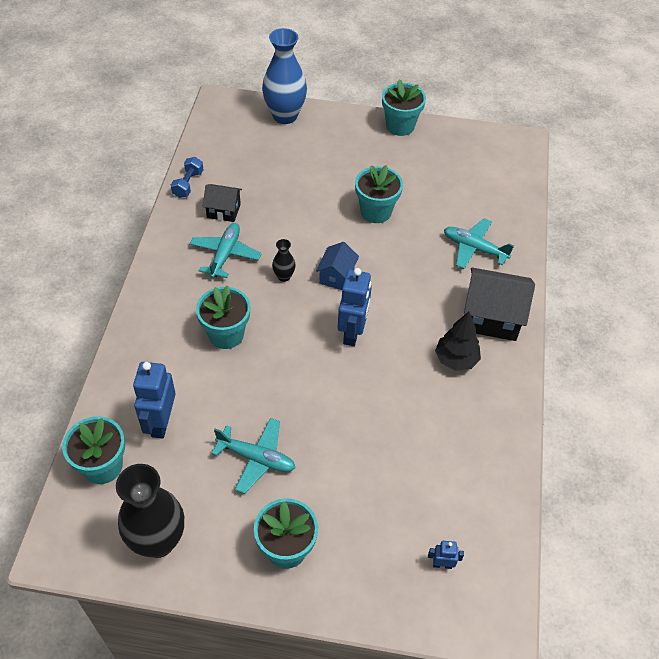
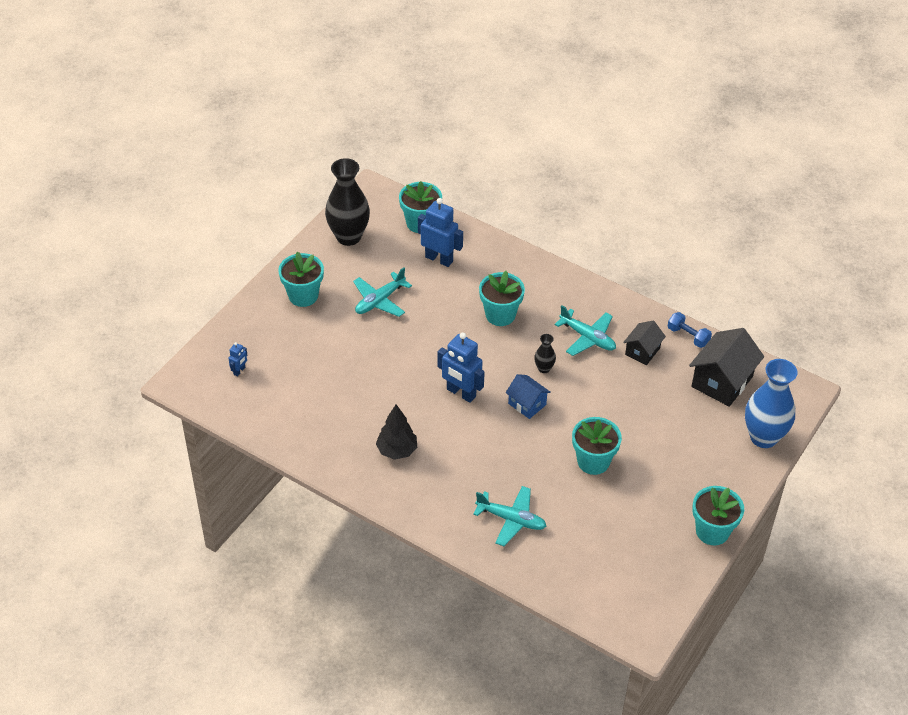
camera: 115 degrees right, 5 degrees down
(474, 248) = (511, 519): turquoise plane -> turquoise plane turned 60 degrees clockwise
(491, 317) = (426, 495): black house -> black house (722, 381)

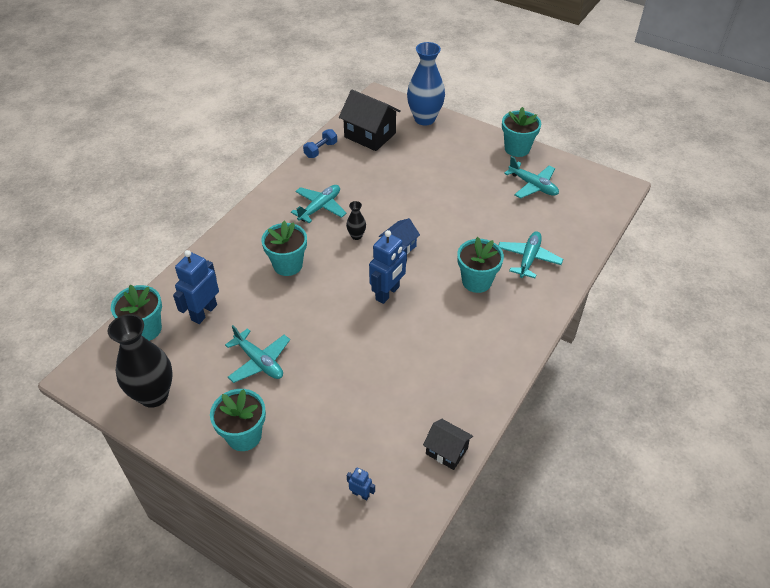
camera: 90 degrees left, 0 degrees up
(397, 451) = (463, 340): black tree -> none
(593, 461) = (459, 208): turquoise flower pot -> turquoise flower pot (476, 281)
(639, 539) = (533, 186): none -> turquoise plane
(642, 351) = (337, 176): black house -> black house (446, 451)

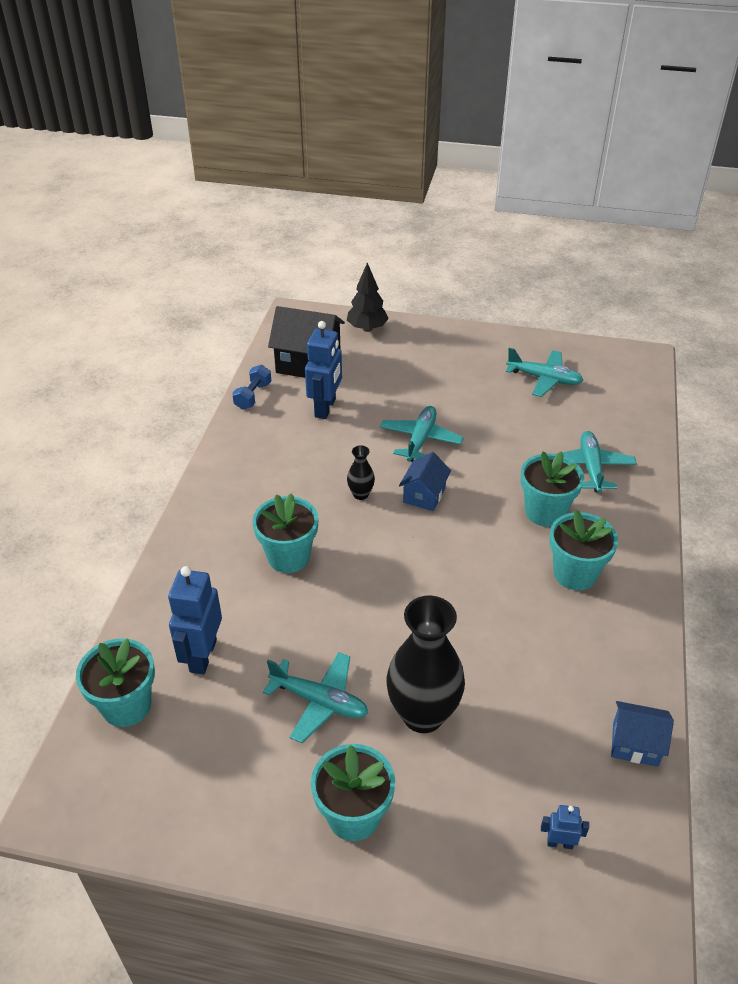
camera: 20 degrees left, 5 degrees down
(154, 395) = (188, 800): black vase -> black vase (423, 715)
(320, 207) = (292, 470): turquoise plane -> turquoise plane (420, 440)
(388, 293) = (442, 558): blue robot -> blue robot (325, 408)
(424, 119) = (367, 328): blue vase -> black tree
(446, 451) = (635, 744): black house -> blue house
(517, 148) = (500, 340): turquoise flower pot -> turquoise flower pot (575, 573)

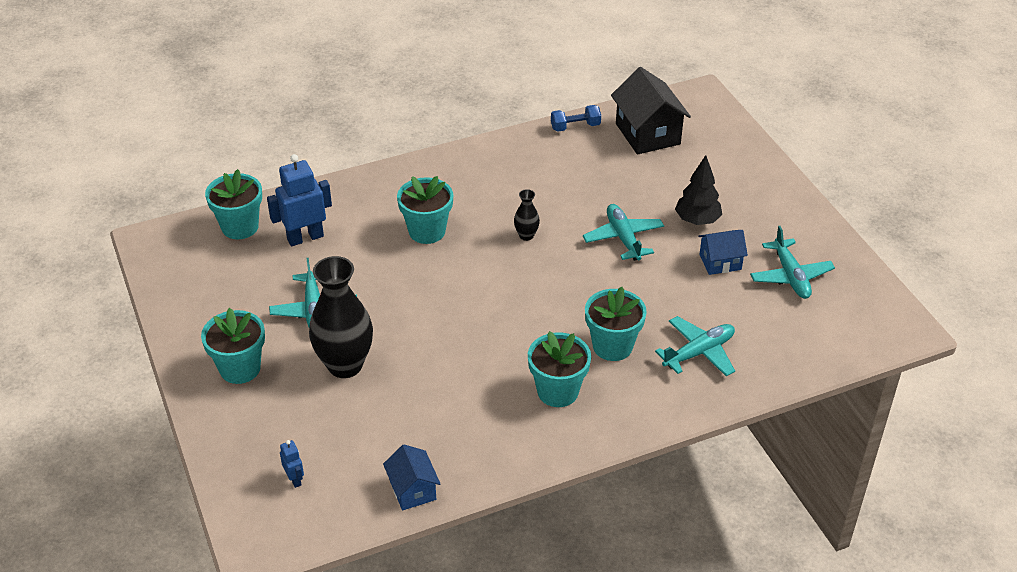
camera: 55 degrees right, 0 degrees up
(325, 408) = (604, 170): blue robot -> none
(367, 328) = (732, 142): black tree -> black tree (697, 220)
(420, 440) = (623, 238): turquoise plane -> turquoise plane turned 90 degrees counterclockwise
(424, 495) = (561, 269): blue house -> blue house (720, 262)

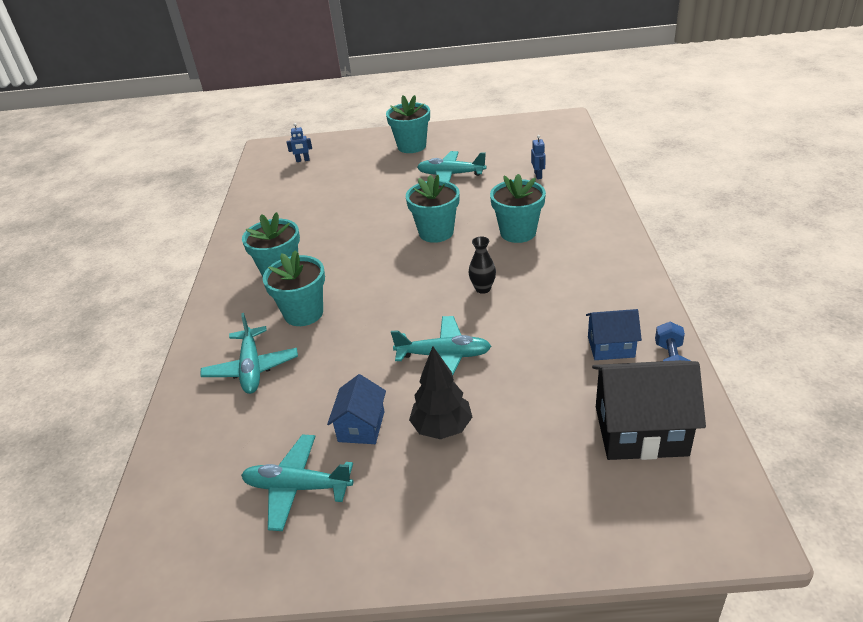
camera: 115 degrees right, 5 degrees down
(240, 227) = (564, 150): turquoise flower pot -> turquoise flower pot (436, 232)
(305, 237) = (538, 175): blue robot -> blue robot, size x0.48
(345, 365) = (385, 183): black vase -> none
(412, 490) = (254, 199): blue house -> blue house (611, 347)

